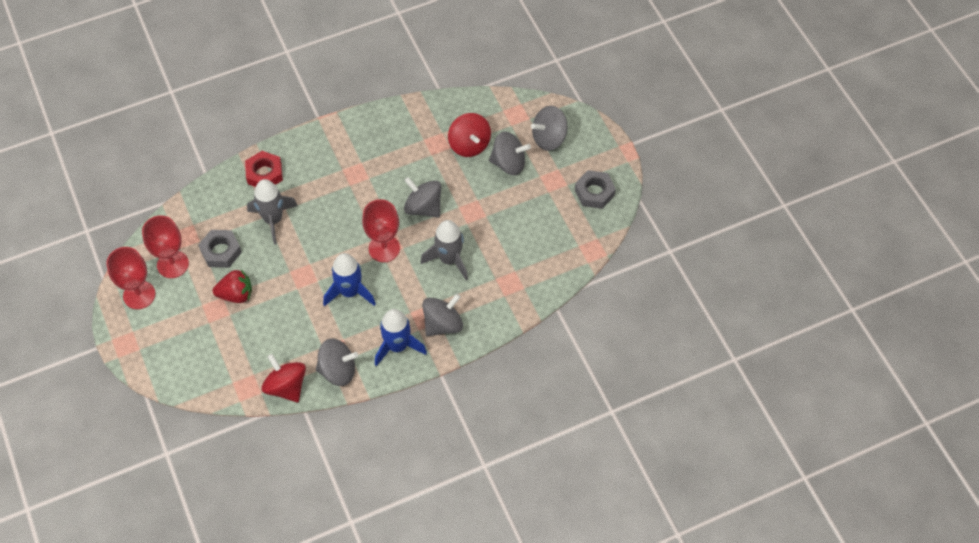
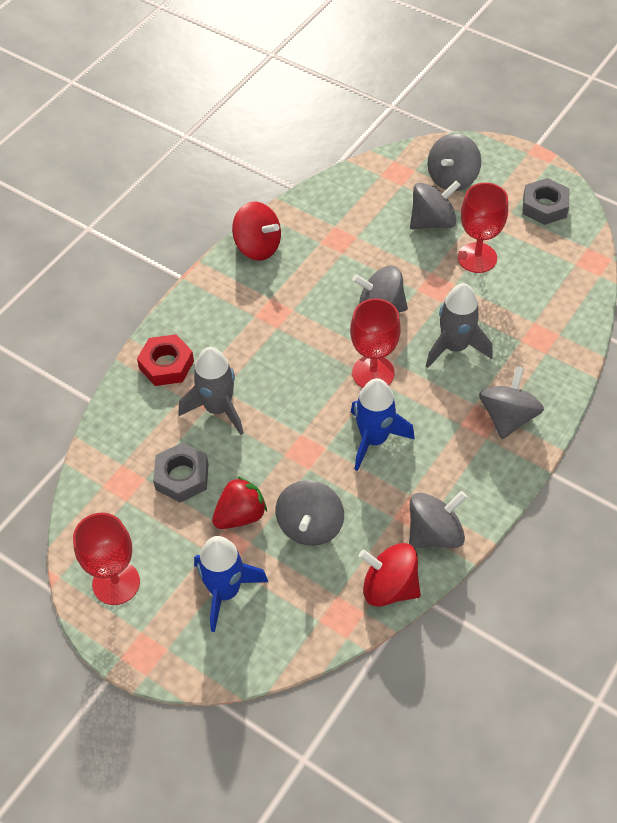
camera: 30 degrees left, 5 degrees down
(172, 264) = (132, 523): red goblet -> red goblet (477, 258)
(270, 324) = (310, 526): none -> grey spinning top
(397, 346) = (479, 468): blue rocket -> blue rocket (225, 591)
(469, 145) = (375, 224): red spinning top -> red spinning top (257, 247)

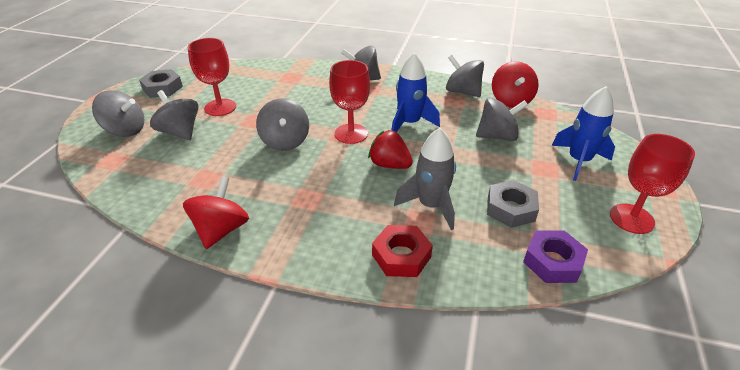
camera: 110 degrees left, 15 degrees down
(103, 477) = (552, 261): none -> purple nut
(240, 515) = (516, 168): red strawberry -> red strawberry (389, 165)
(454, 347) = (311, 105): grey rocket -> none

